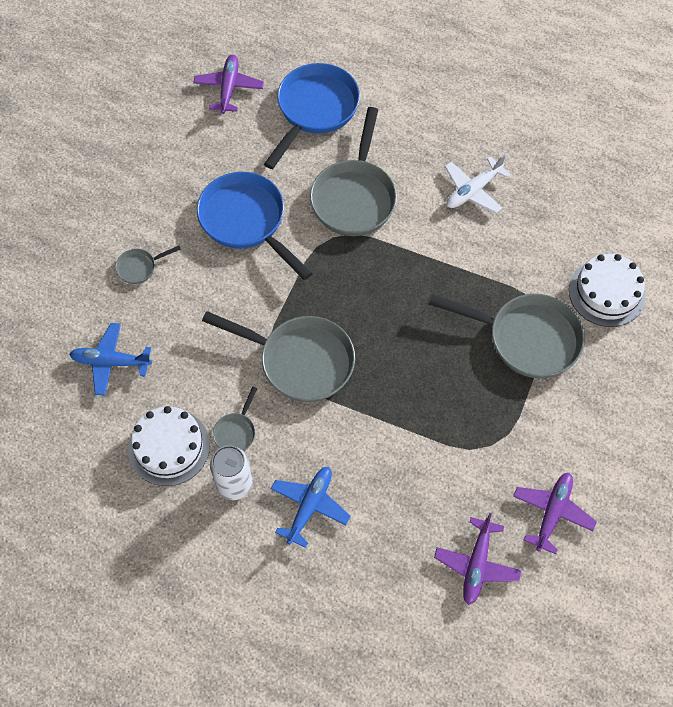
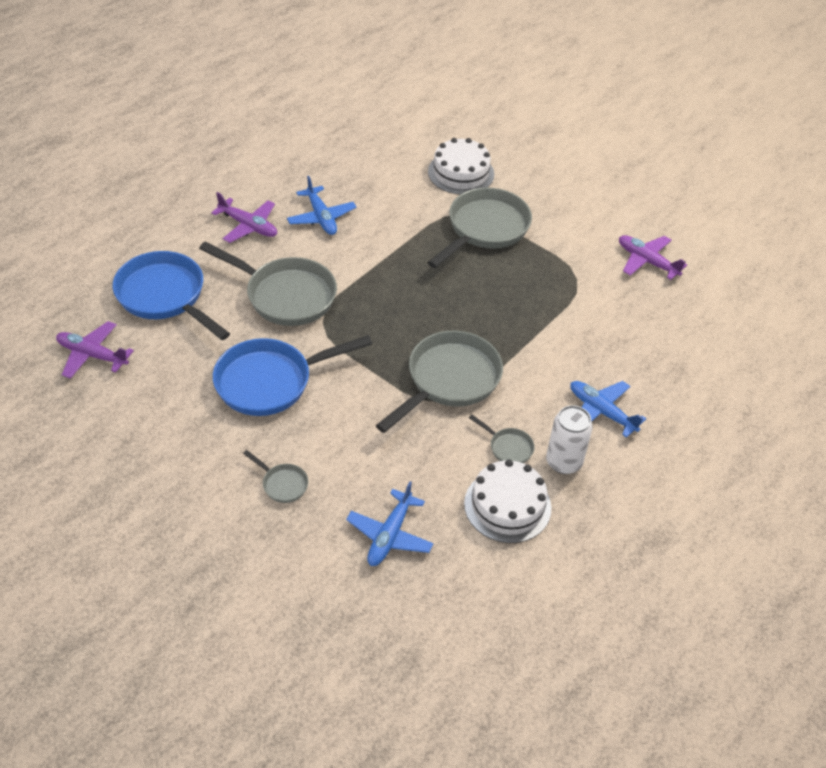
camera: 75 degrees left, 15 degrees down
(139, 267) = (282, 484): grey pan -> grey pan turned 45 degrees counterclockwise
(473, 191) = (321, 217): white plane -> blue plane
(476, 565) = (682, 318): purple plane -> purple plane (249, 226)

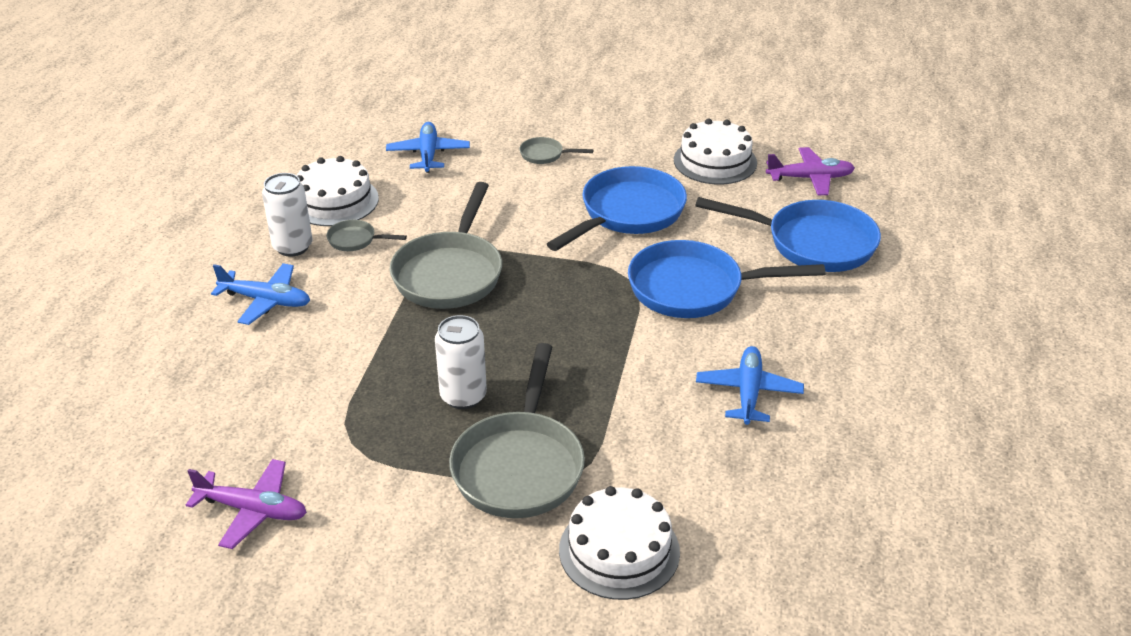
camera: 155 degrees right, 10 degrees down
(145, 408) = (715, 161): none -> white cake
(249, 226) = (820, 346): purple plane -> none
(285, 295) = (694, 288): grey pan -> blue pan
(321, 217) = (748, 392): blue plane -> blue plane turned 60 degrees clockwise
(494, 281) = (463, 396): none -> white can

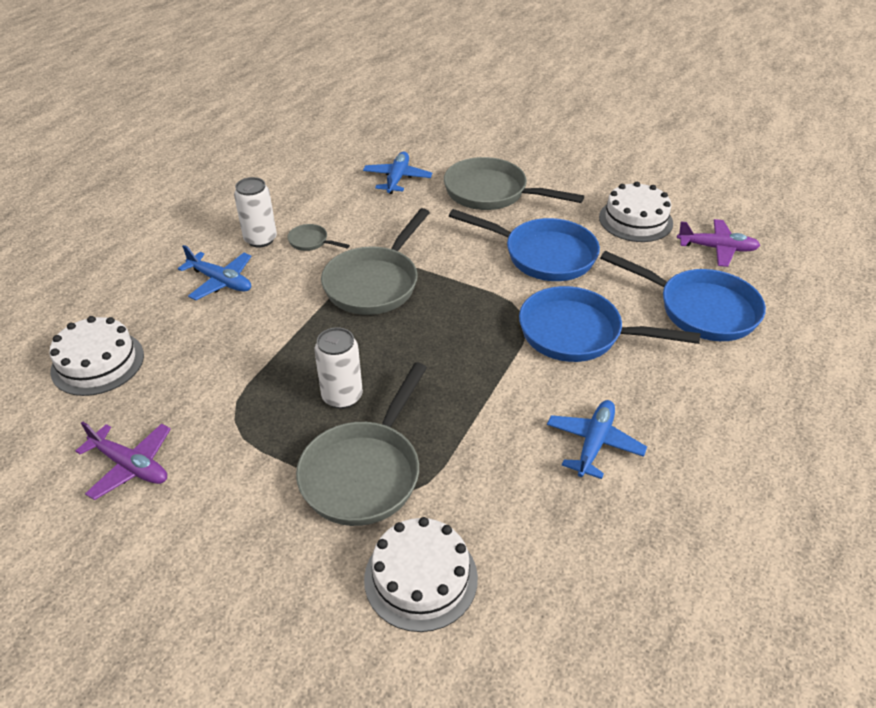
camera: 15 degrees right, 5 degrees up
(334, 201) = (308, 206): white cake -> white cake (97, 363)
(545, 155) = (491, 193): grey pan -> grey pan, size x2.25
(627, 214) = (543, 255): blue pan -> blue pan turned 60 degrees clockwise

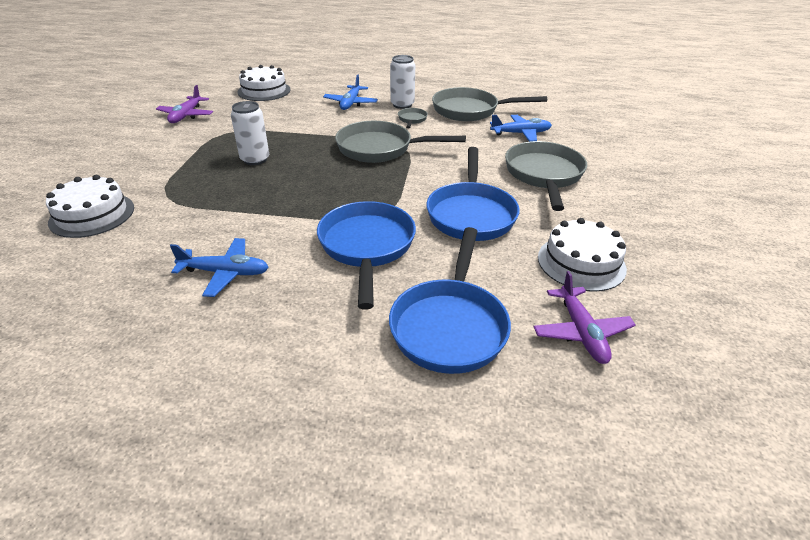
camera: 70 degrees right, 5 degrees down
(364, 472) = (185, 179): grey pan -> grey pan (470, 110)

